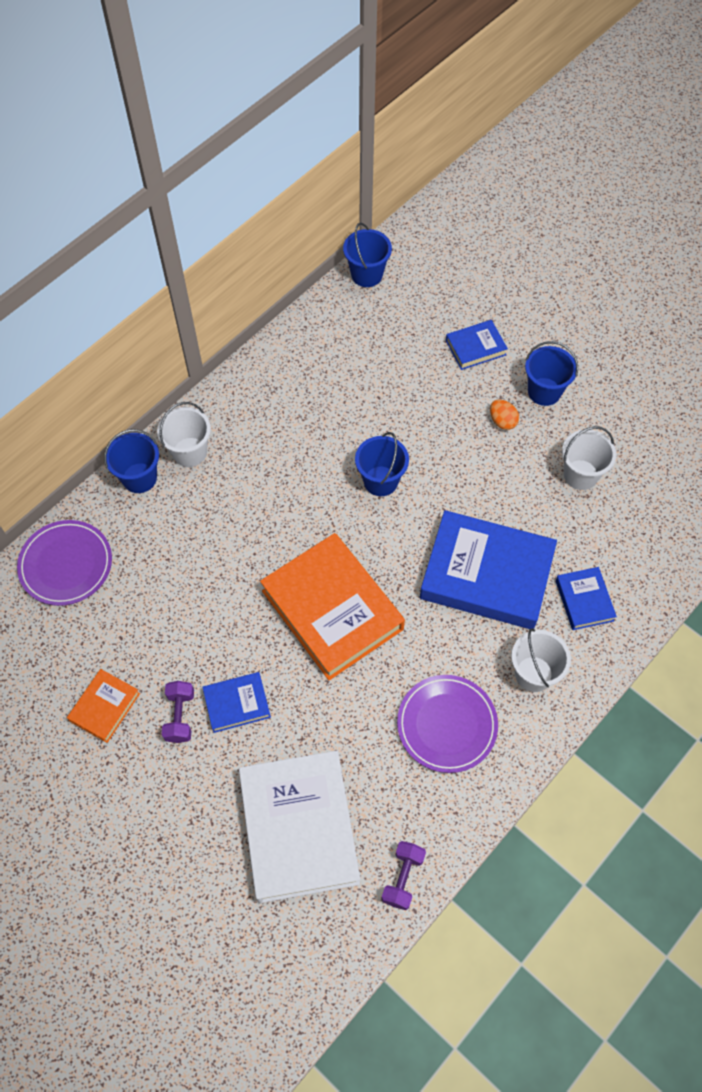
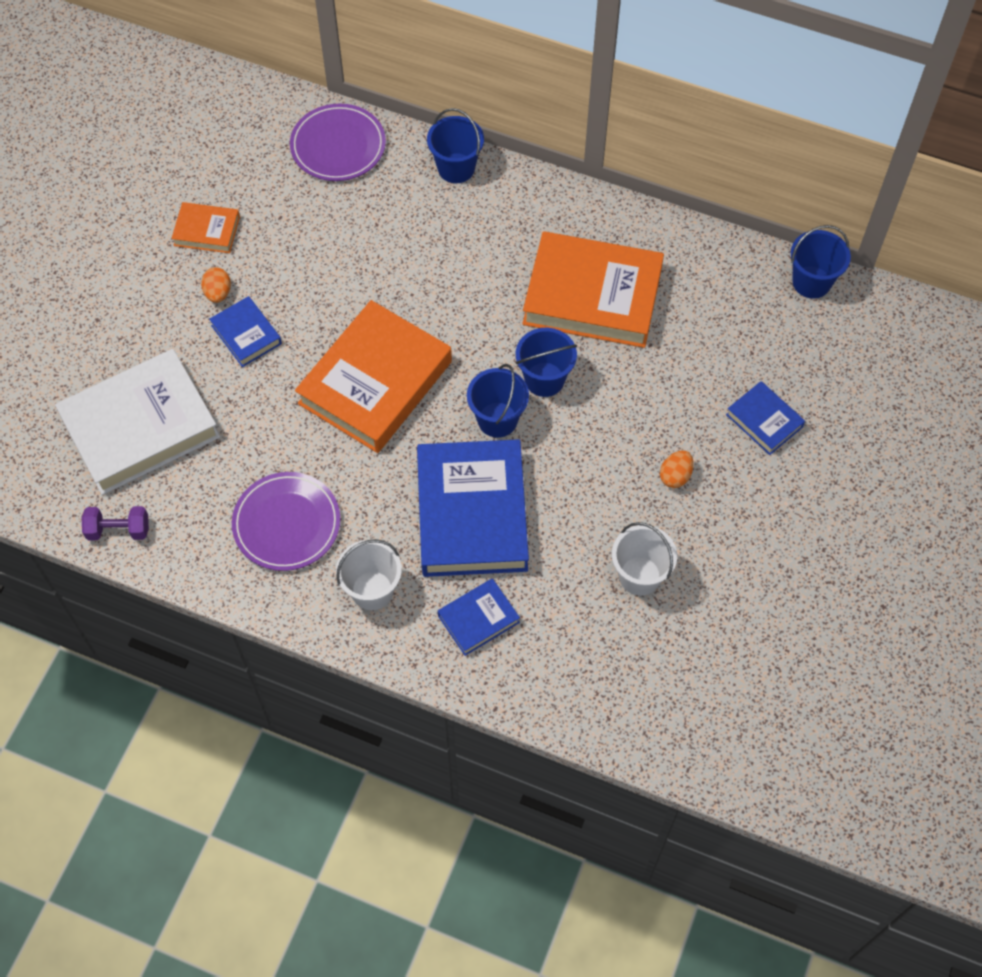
camera: 70 degrees right, 0 degrees up
(180, 716) = (218, 293): purple dumbbell -> orange egg
(189, 452) = (504, 199): white bucket -> none
(316, 421) = (592, 296): none -> orange book
(544, 391) = (737, 508): blue bucket -> blue bucket (497, 419)

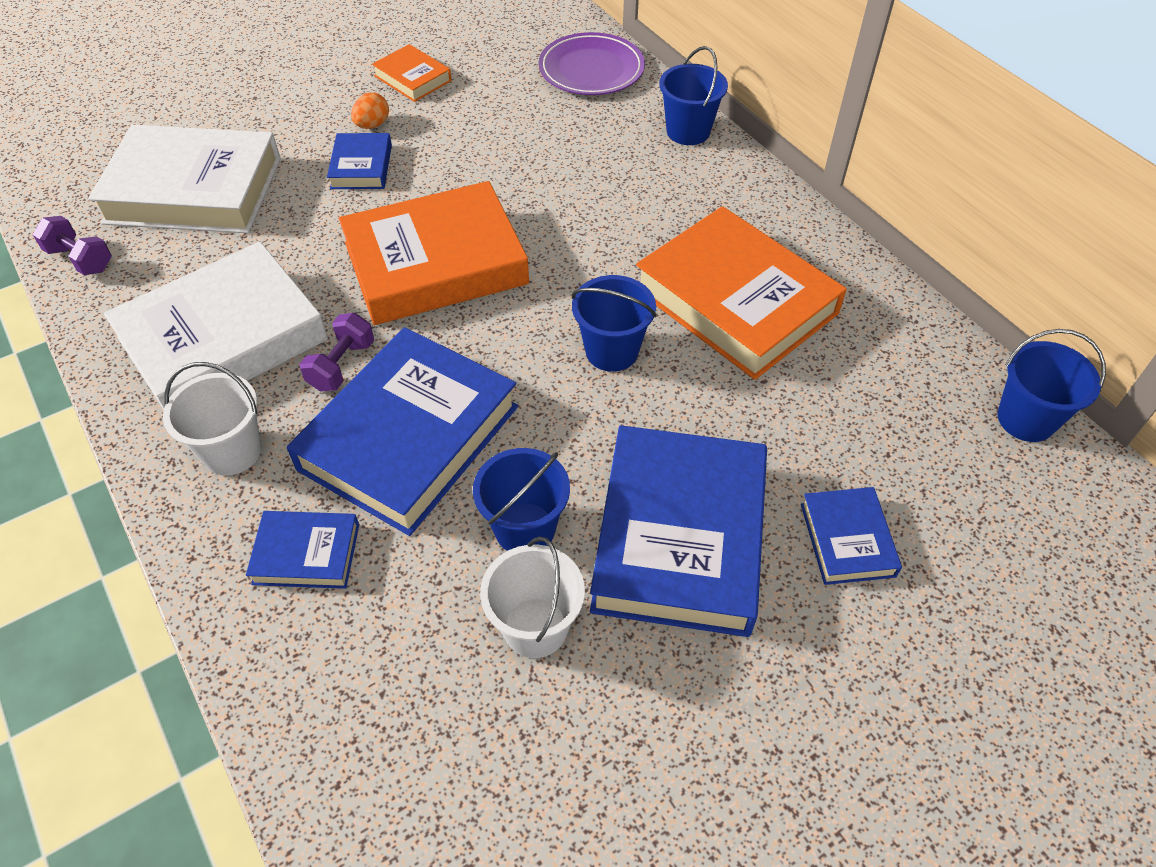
camera: 35 degrees right, 10 degrees down
(287, 523) = (223, 339): purple plate -> white book
(384, 493) = (342, 365): none -> purple dumbbell
(497, 419) = (525, 362): blue bucket -> blue bucket (525, 529)
(675, 476) = (679, 537): orange egg -> blue book

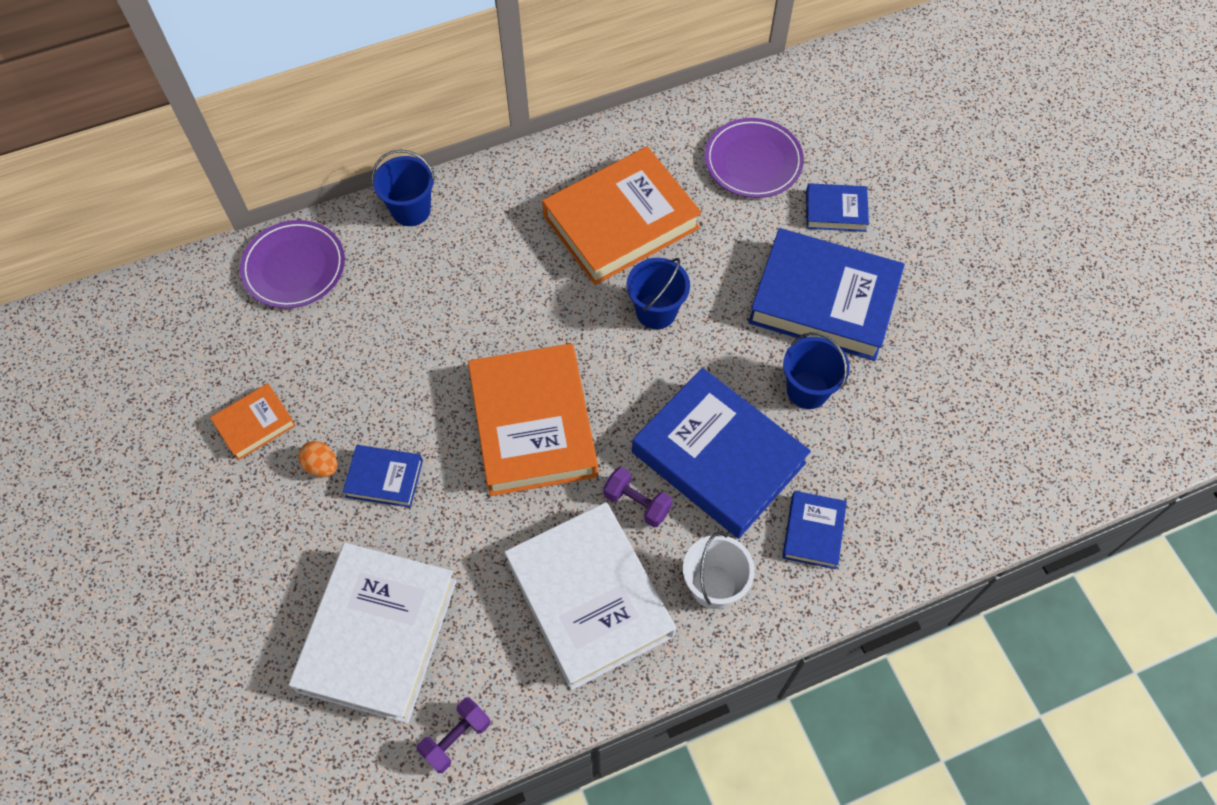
camera: 80 degrees left, 10 degrees up
(535, 627) = (882, 393): white bucket -> none
(894, 428) = (753, 161): none -> purple plate
(1026, 419) = (756, 91): blue bucket -> none

